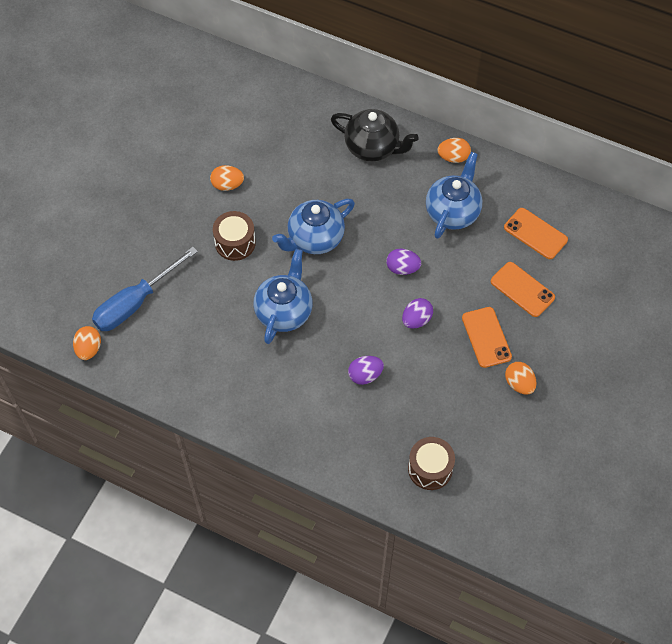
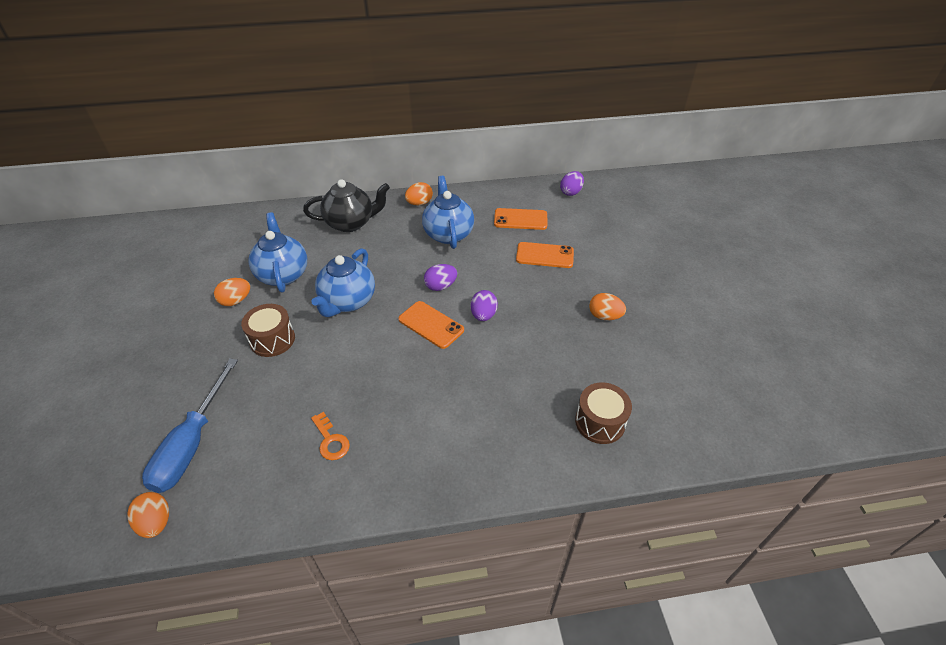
camera: 35 degrees left, 15 degrees down
(227, 359) = (330, 440): none -> orange key
(284, 312) = (360, 369): blue teapot -> blue teapot (283, 274)
(365, 375) = (476, 379): purple egg -> purple egg (571, 192)
(486, 337) = (549, 298): orange phone -> orange phone (431, 325)

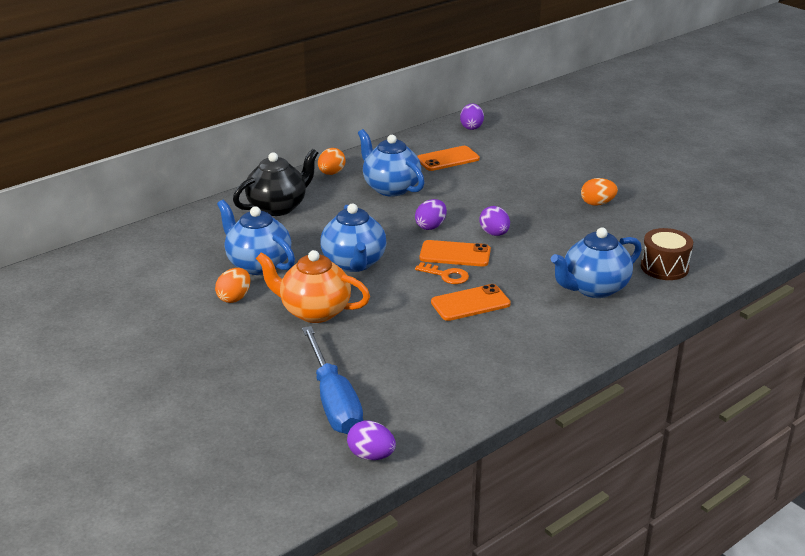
camera: 30 degrees left, 15 degrees down
(156, 522) = (371, 455): orange egg -> purple egg
(272, 339) = (314, 311): brown drum -> orange teapot
(330, 440) = (461, 353): orange key -> orange key (446, 275)
(510, 418) = (594, 288): none -> blue teapot
(544, 255) = (500, 178): orange phone -> orange phone (470, 303)

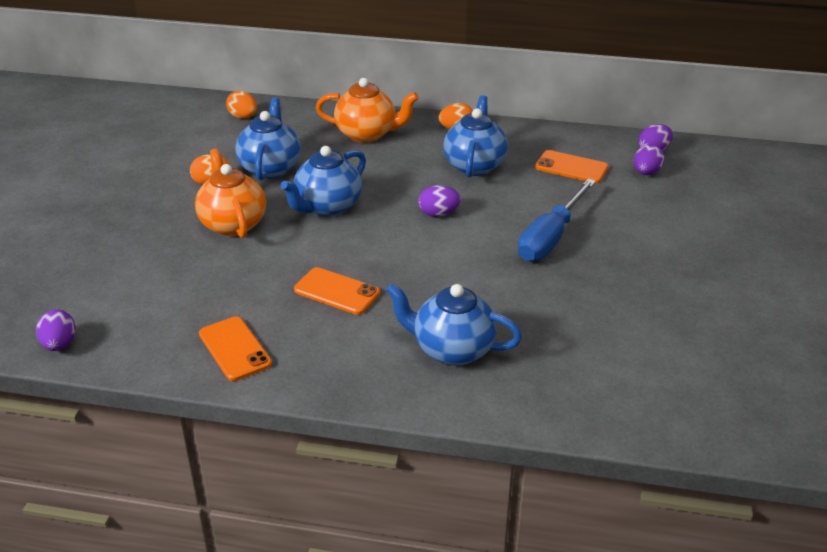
camera: 50 degrees right, 5 degrees up
(278, 207) = (367, 134): black teapot -> orange teapot
(334, 401) = (117, 292): blue screwdriver -> blue screwdriver (550, 238)
(446, 275) = (367, 259): orange key -> none
(455, 254) = (408, 247): orange phone -> orange phone (235, 349)
(494, 234) = (473, 251): purple egg -> purple egg (646, 173)
(597, 203) = (620, 283): orange egg -> orange egg (243, 117)
(664, 267) = (554, 378): brown drum -> none

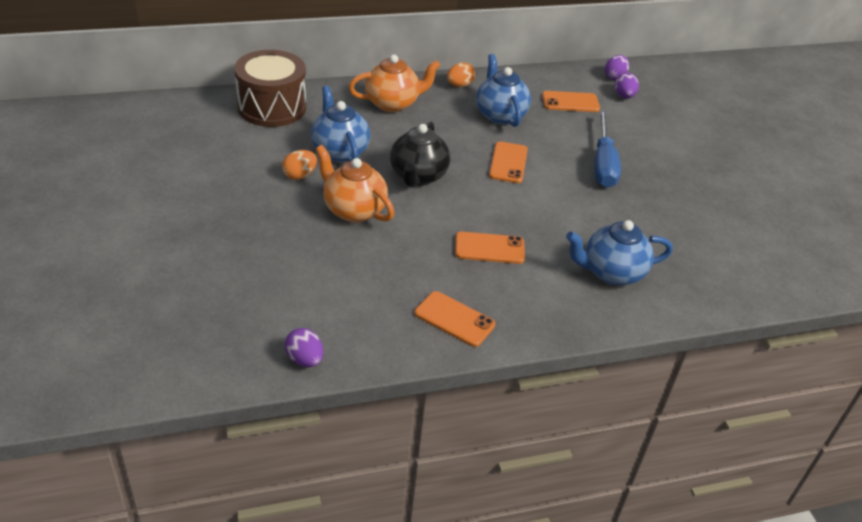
camera: 30 degrees left, 5 degrees up
(243, 117) = (272, 107): orange egg -> brown drum
(327, 207) = (418, 176): blue teapot -> black teapot
(438, 214) = (508, 163): purple egg -> orange phone

